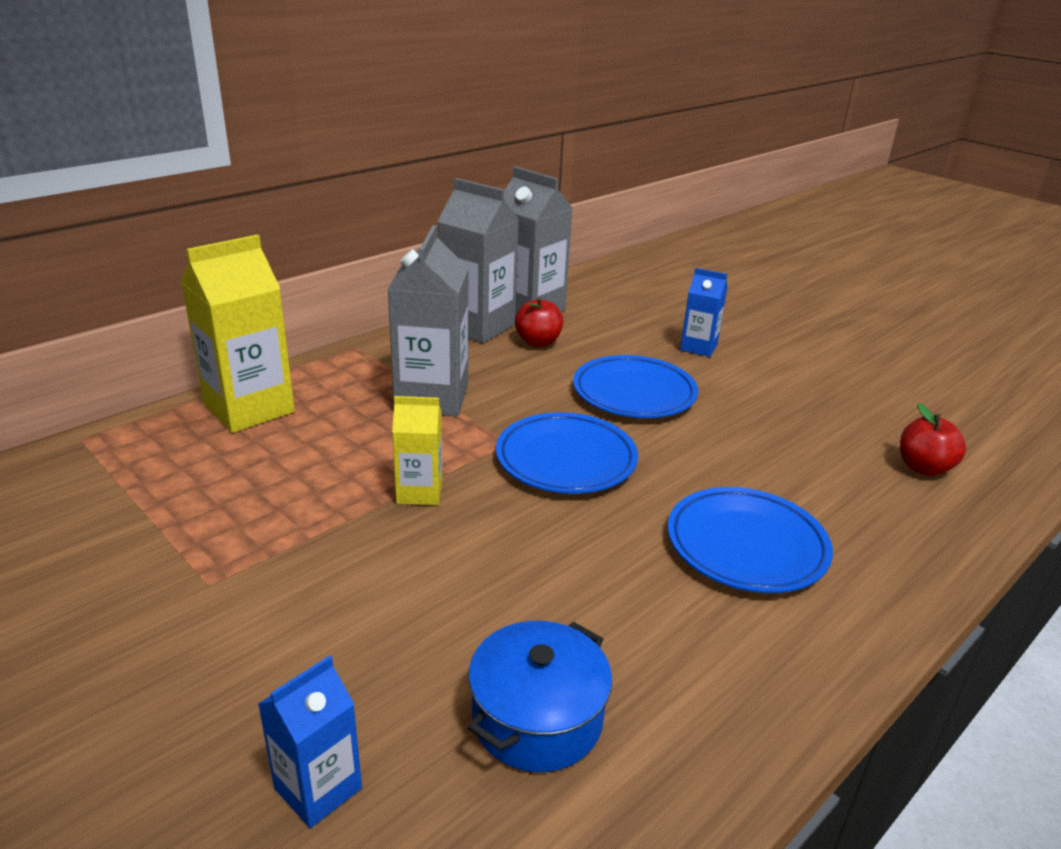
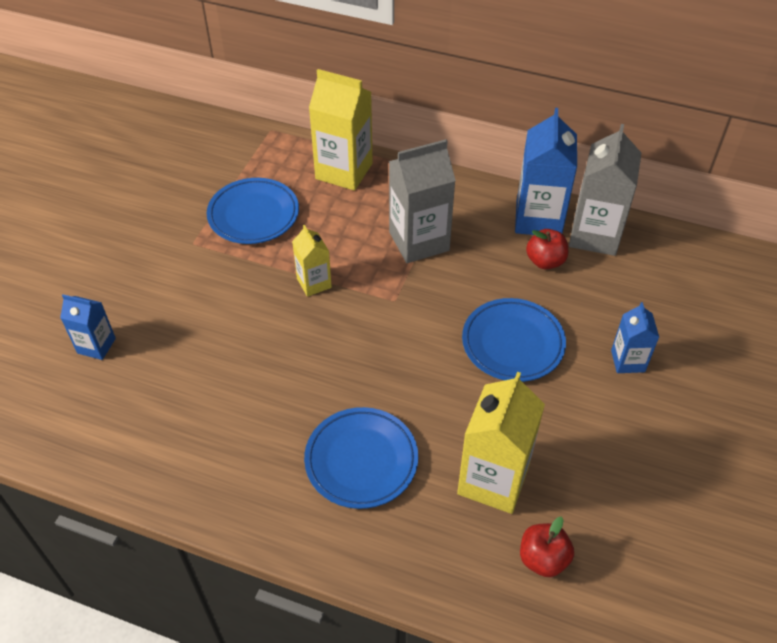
camera: 65 degrees right, 20 degrees up
(477, 327) = (538, 219): grey carton -> blue carton
(537, 718) = (168, 405): blue pot -> none
(566, 460) = (395, 336): blue plate -> blue plate (253, 215)
(813, 464) = (493, 480): none -> yellow carton

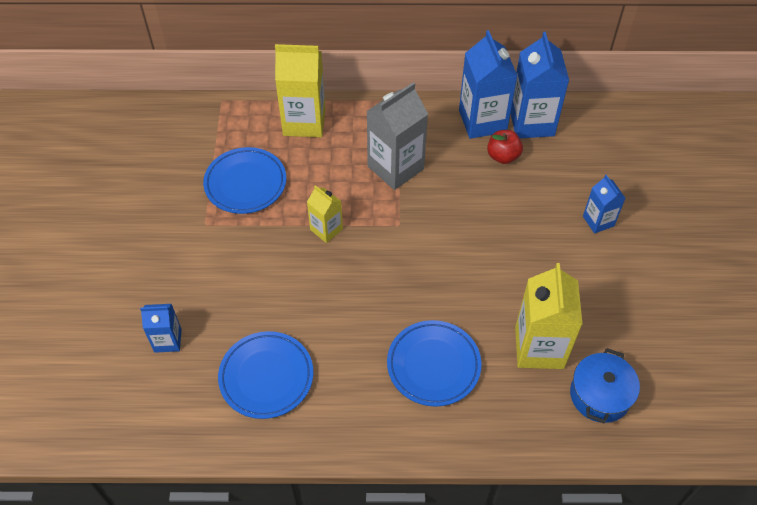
camera: 20 degrees left, 5 degrees up
(512, 343) = (507, 233): blue plate -> blue plate (266, 377)
(543, 559) = (600, 395): red apple -> blue pot
(594, 235) = (531, 123): grey carton -> blue carton

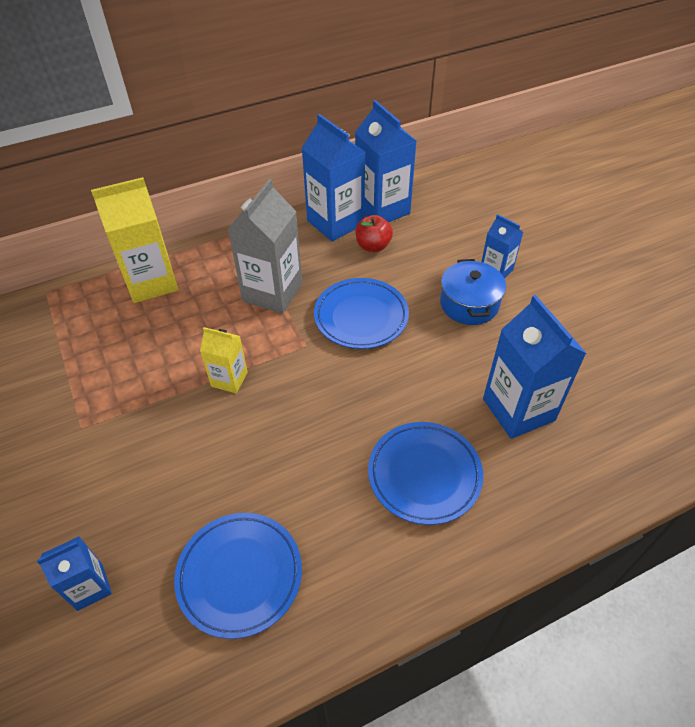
camera: 25 degrees left, 5 degrees down
(245, 183) = (112, 366): blue plate -> blue plate (361, 317)
(539, 347) = (518, 409): yellow carton -> blue carton
(600, 395) = (606, 431): blue pot -> blue pot (469, 304)

